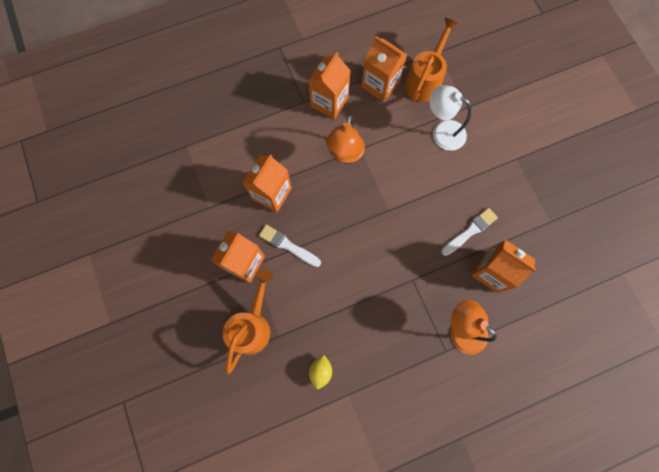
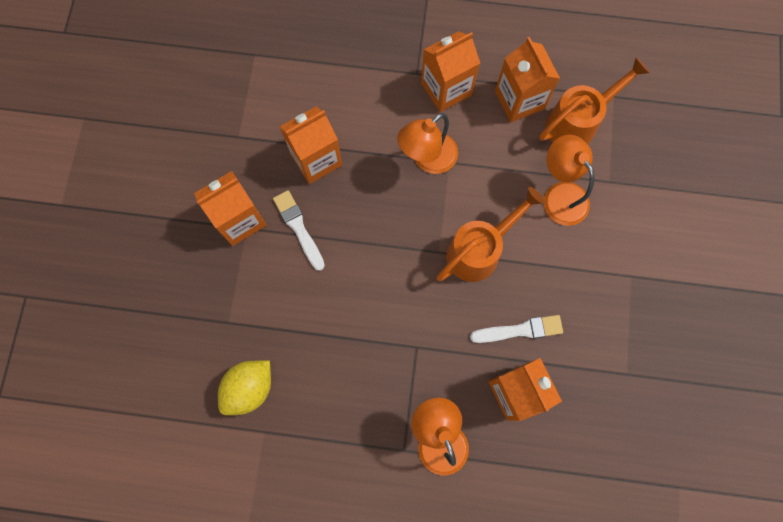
camera: 30 degrees right, 0 degrees up
(252, 326) = (206, 295): orange watering can -> orange watering can (479, 250)
(320, 371) = (249, 388): yellow lemon -> yellow lemon, size x1.57
(442, 131) = (560, 195): white lamp -> orange lamp

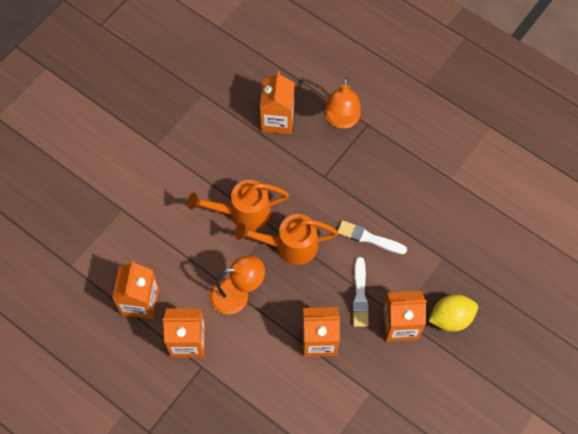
camera: 150 degrees left, 10 degrees down
(249, 388) = (447, 208): yellow lemon -> yellow lemon (450, 318)
(519, 330) = (251, 151): white brush -> white brush (369, 238)
(560, 195) = (162, 219): orange lamp -> none
(577, 122) = (112, 261): orange watering can -> orange watering can (290, 246)

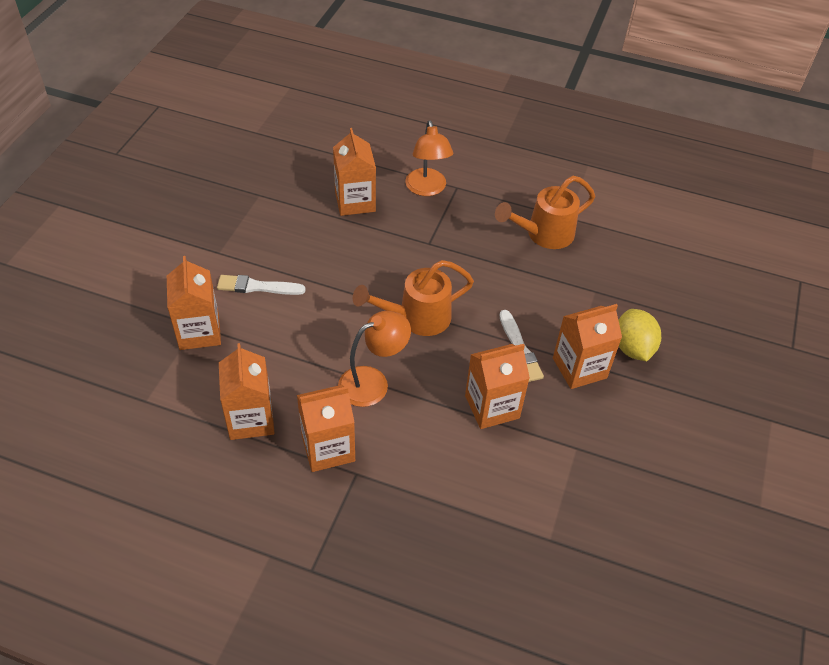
camera: 20 degrees left, 15 degrees down
(123, 216) = (199, 332): none -> orange carton
(243, 213) = (349, 297): orange watering can -> orange watering can (544, 234)
(369, 238) = (505, 290): white brush -> white brush (257, 287)
(450, 318) = (632, 348): yellow lemon -> yellow lemon turned 60 degrees counterclockwise

